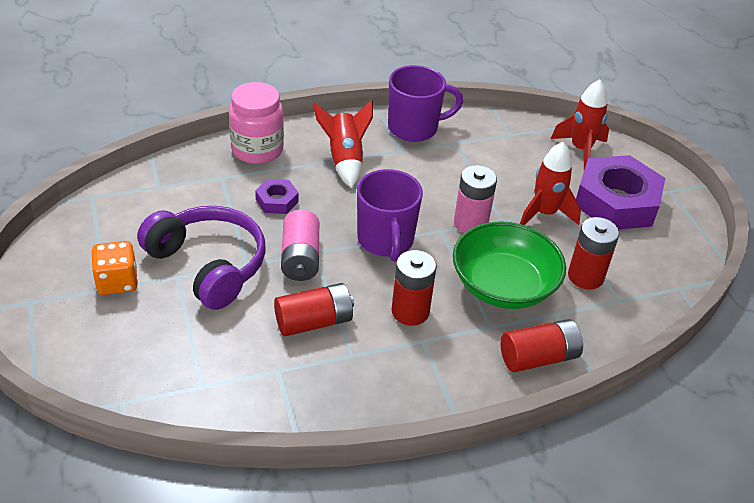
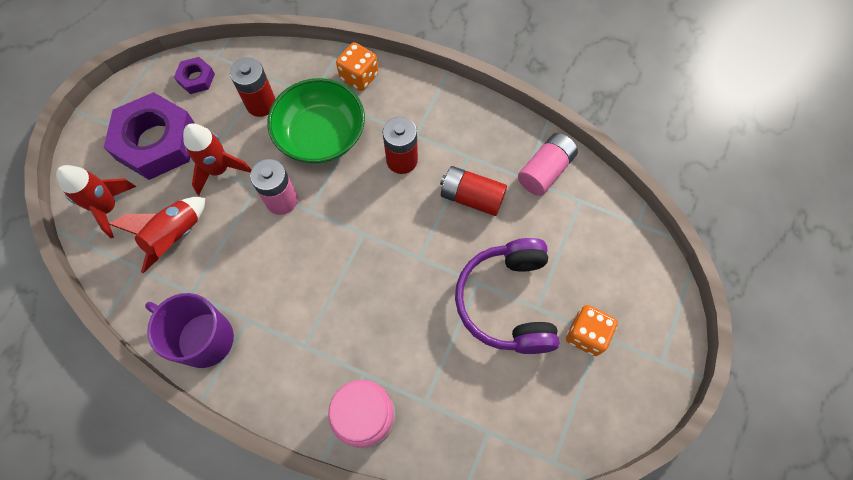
camera: 135 degrees left, 25 degrees up
(277, 201) = (402, 335): purple nut -> purple nut (196, 78)
(300, 258) = (434, 259): pink battery -> pink battery (545, 171)
(345, 160) = (303, 343): red rocket -> red rocket (175, 236)
(385, 241) = (358, 230): purple mug -> none
(538, 357) = (359, 76): red battery -> orange dice

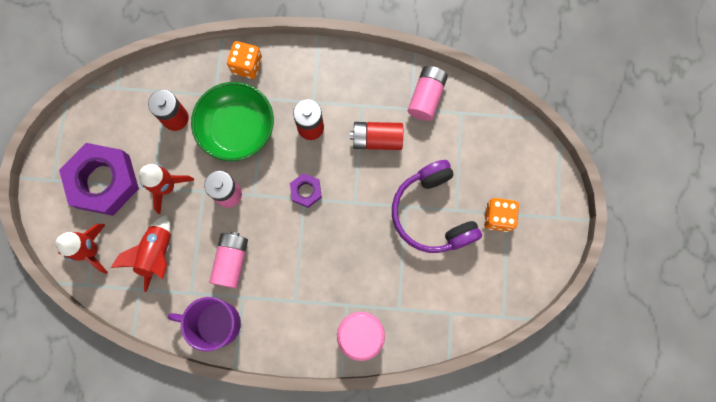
camera: 20 degrees left, 10 degrees up
(196, 78) = (110, 114): purple nut -> purple nut (306, 191)
(252, 274) = (231, 261): none -> pink battery

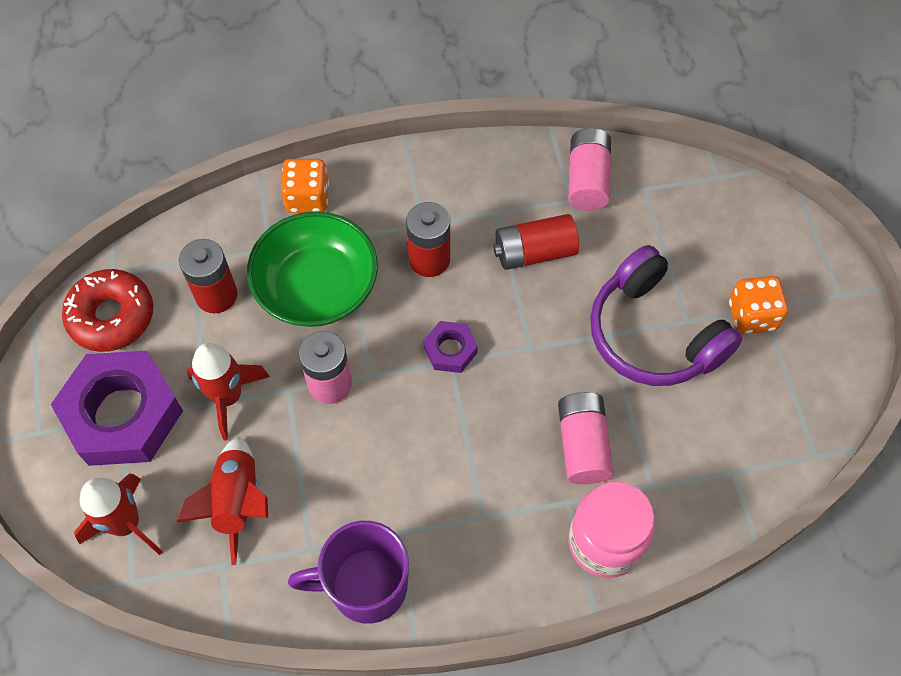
camera: 15 degrees left, 15 degrees down
(110, 116) = (111, 316): none -> red donut
(231, 261) = (363, 482): pink battery -> pink battery (582, 445)

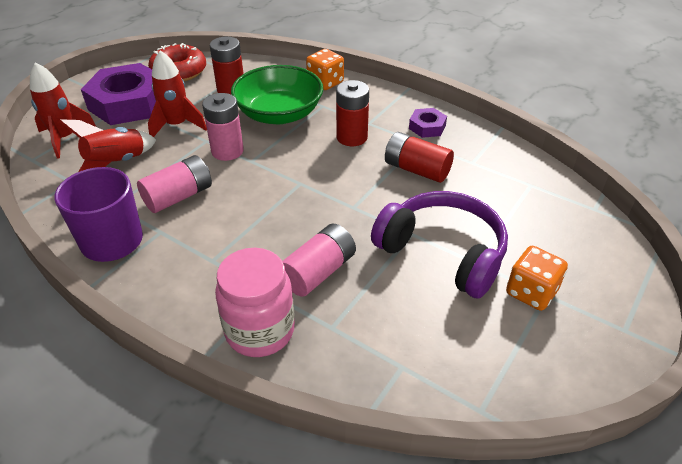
camera: 45 degrees right, 20 degrees down
(450, 350) = (307, 178): purple nut -> purple nut (427, 127)
(587, 179) = (495, 159): pink battery -> pink battery (179, 196)
(653, 334) = (442, 253): purple headphones -> purple headphones turned 120 degrees clockwise

